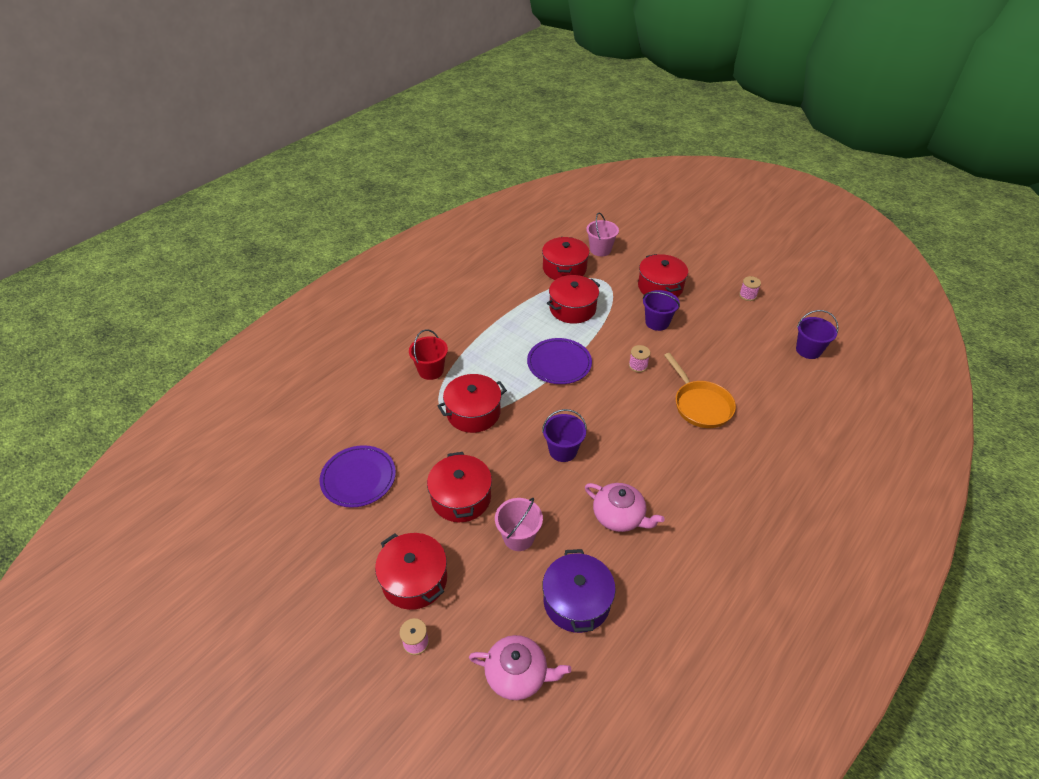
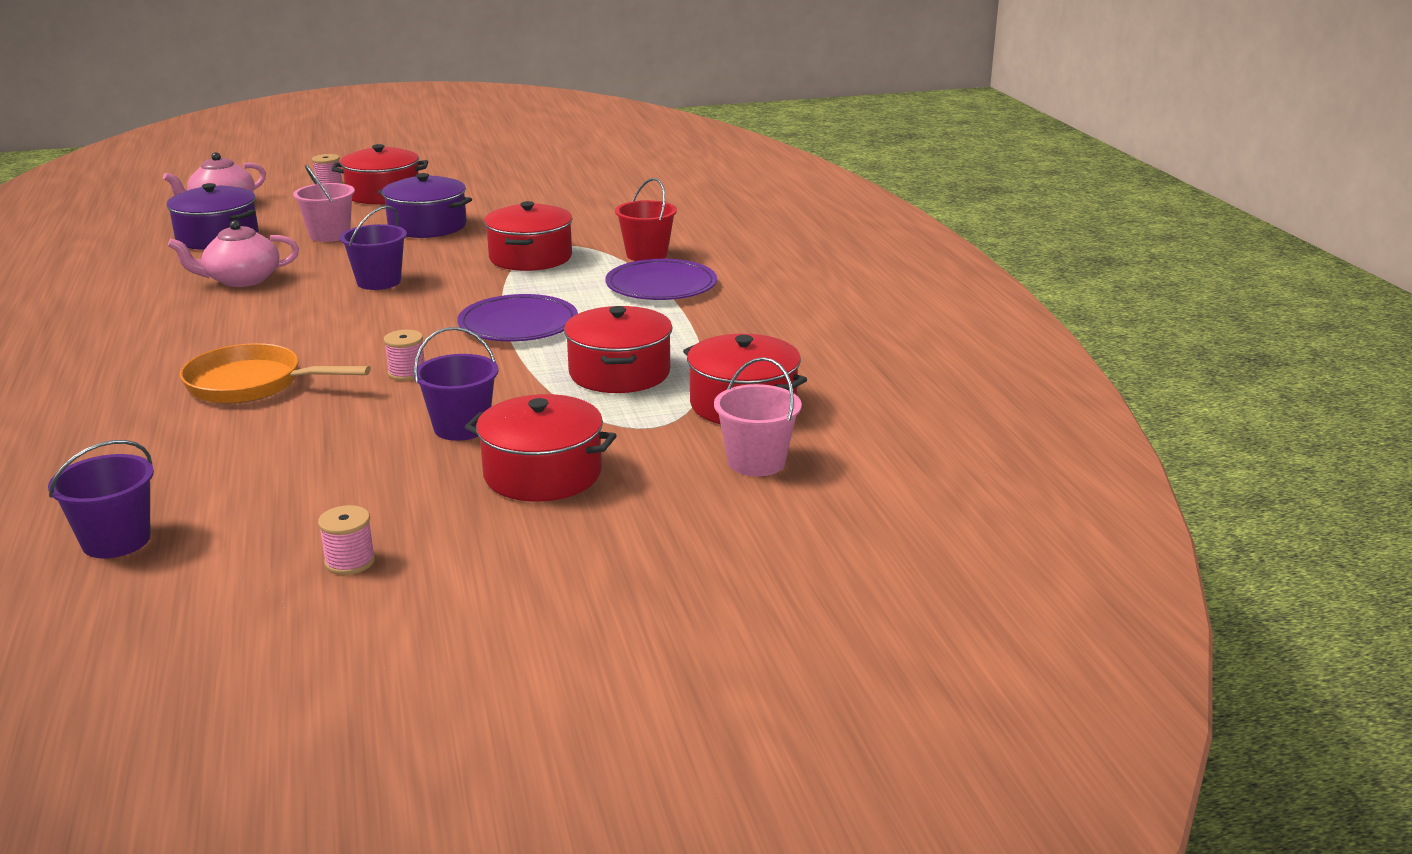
camera: 125 degrees right, 20 degrees down
(358, 478) = (542, 197): purple plate -> purple plate (661, 285)
(461, 497) = (427, 226): red pot -> purple pot

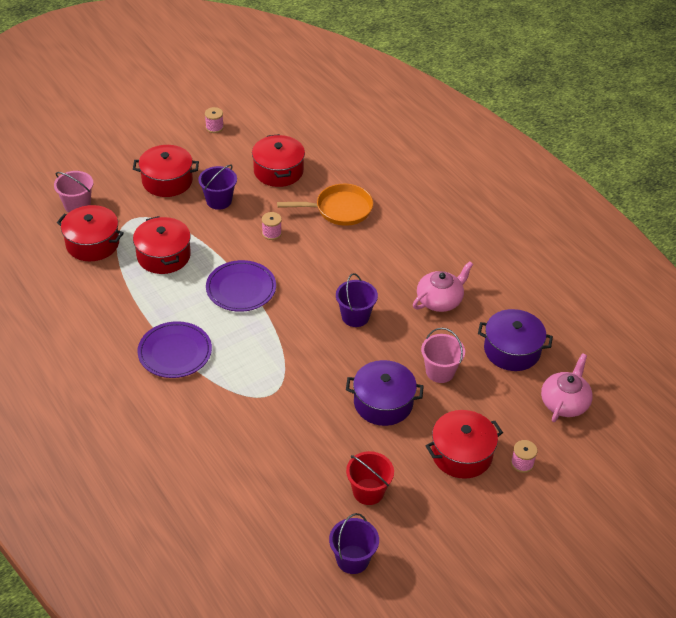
camera: 160 degrees right, 20 degrees up
(116, 541) = (305, 120): purple bucket -> purple bucket (352, 559)
(530, 257) = (279, 371): red pot -> red pot (278, 171)
(646, 255) = (201, 394): red bucket -> red bucket (368, 491)

